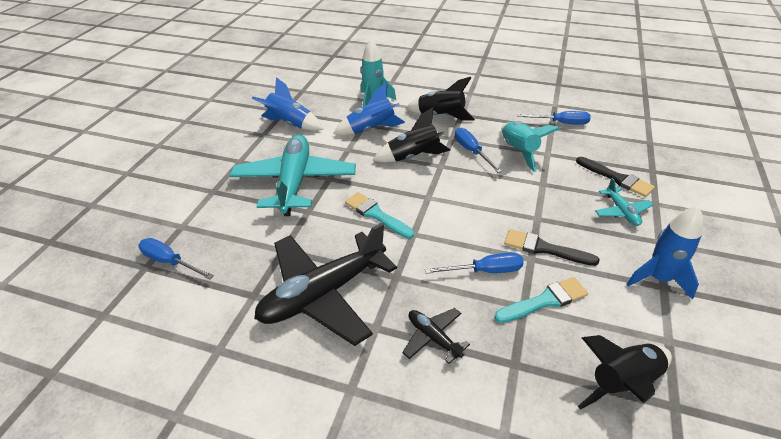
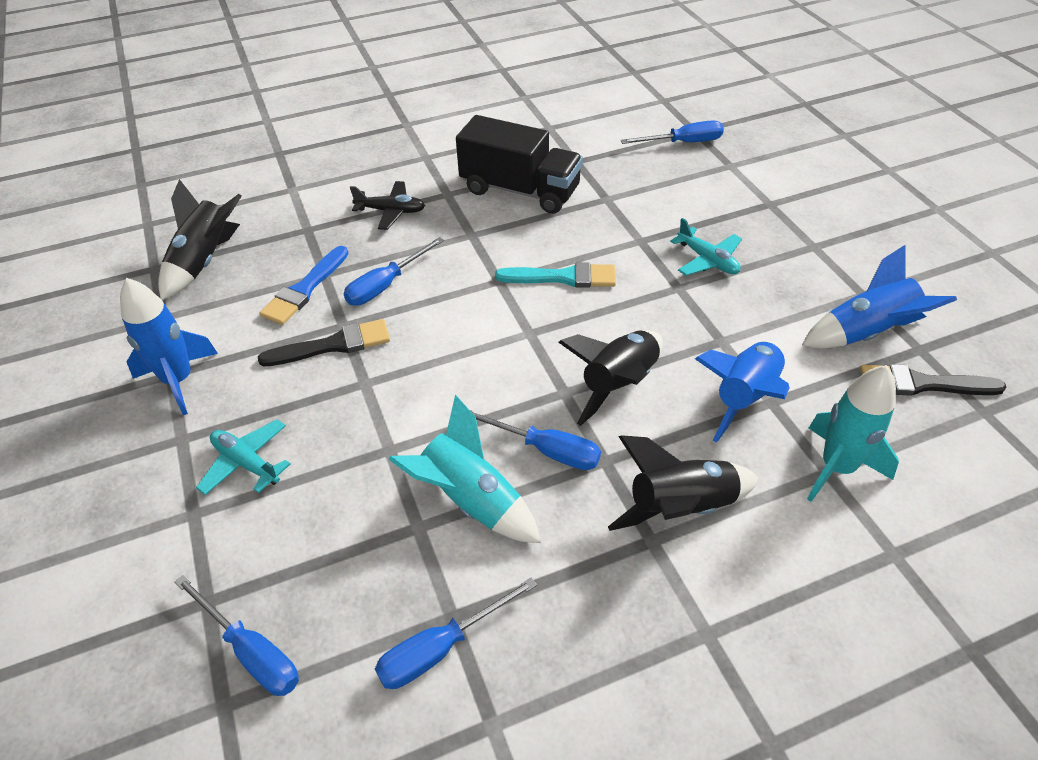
camera: 140 degrees right, 5 degrees up
(295, 182) = (707, 260): turquoise plane -> turquoise plane, size x0.45
(323, 294) = (520, 190): black plane -> black truck
(544, 301) = (305, 289): turquoise brush -> blue brush
(616, 178) = (271, 536): black brush -> black brush (922, 384)
(635, 150) = (251, 651): none -> blue screwdriver

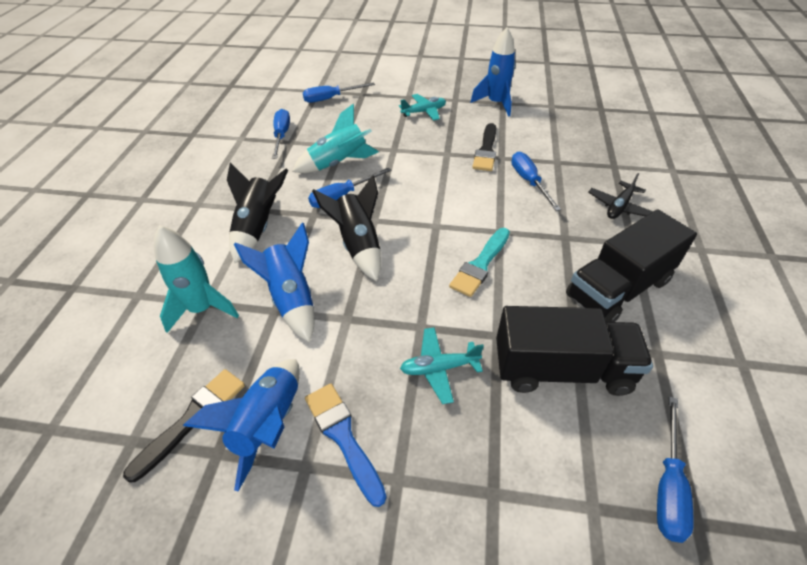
camera: 120 degrees right, 0 degrees up
(205, 261) = (597, 124): black rocket -> none
(305, 289) = (546, 152): blue brush -> blue brush (343, 437)
(639, 200) = (561, 369): none -> black truck

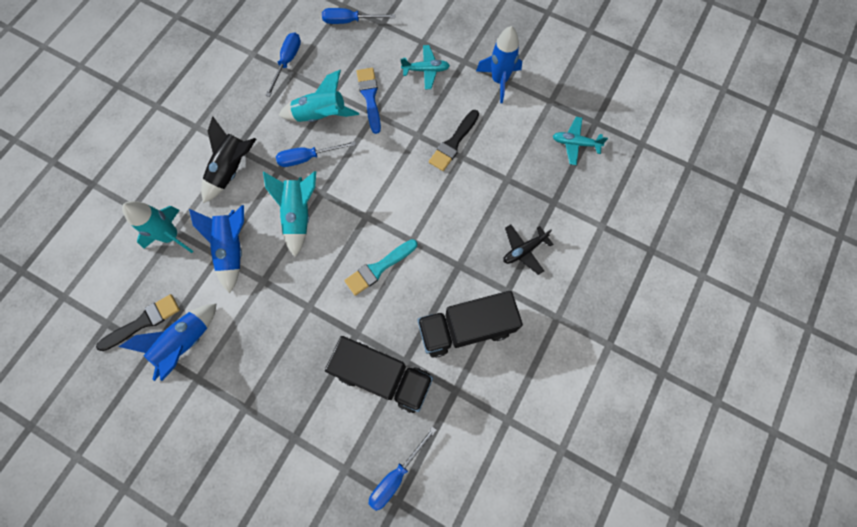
camera: 20 degrees right, 25 degrees up
(343, 437) = (225, 369): blue brush -> blue brush (370, 97)
(358, 245) = (299, 215): black rocket -> turquoise rocket
(439, 368) = (305, 344): turquoise plane -> turquoise plane (575, 143)
(529, 182) = (467, 195): blue screwdriver -> none

